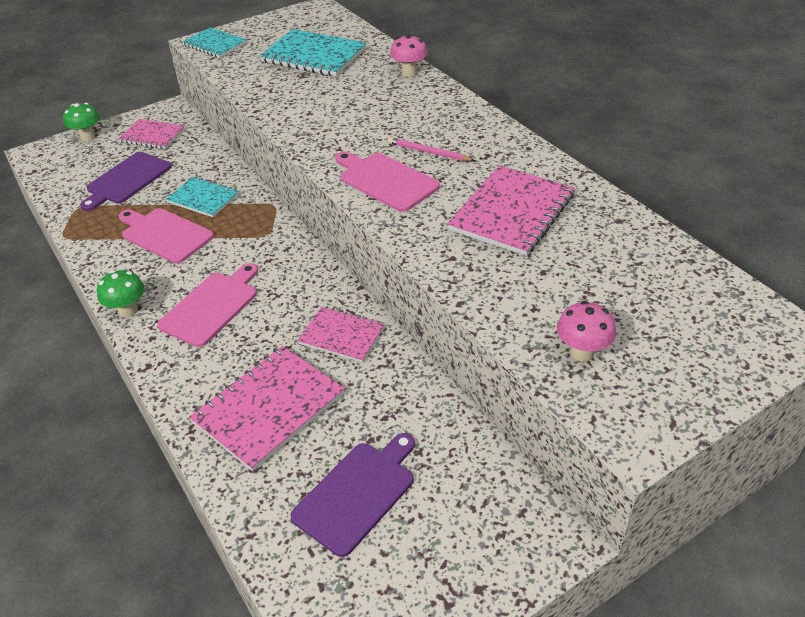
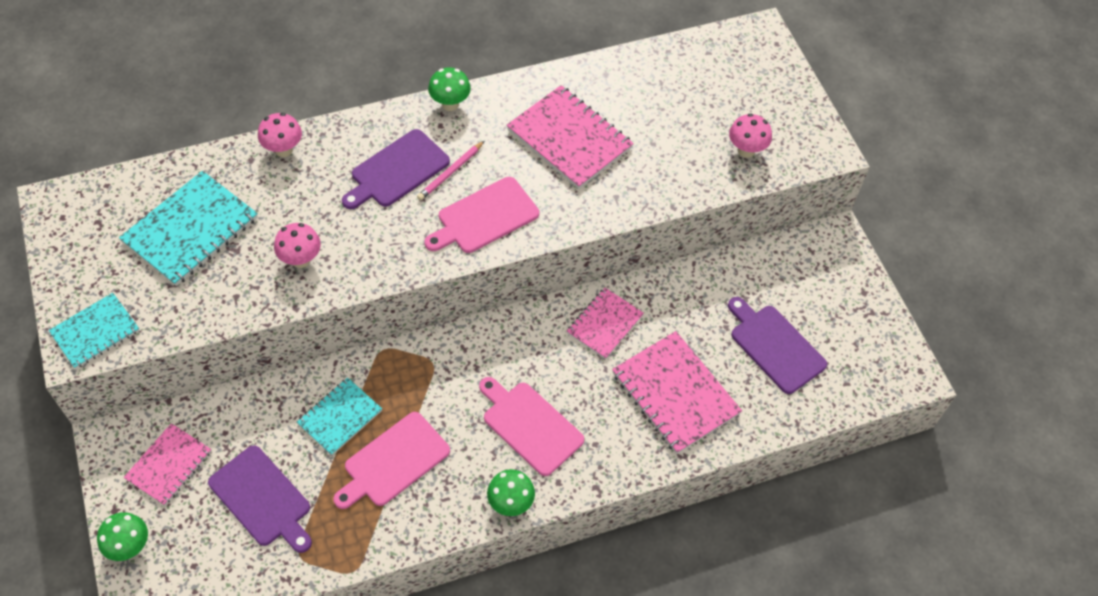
camera: 80 degrees left, 15 degrees up
(303, 103) = (301, 259): none -> pink mushroom
(415, 126) = (397, 171): none -> purple cutting board
(509, 136) = (450, 104): none -> green mushroom

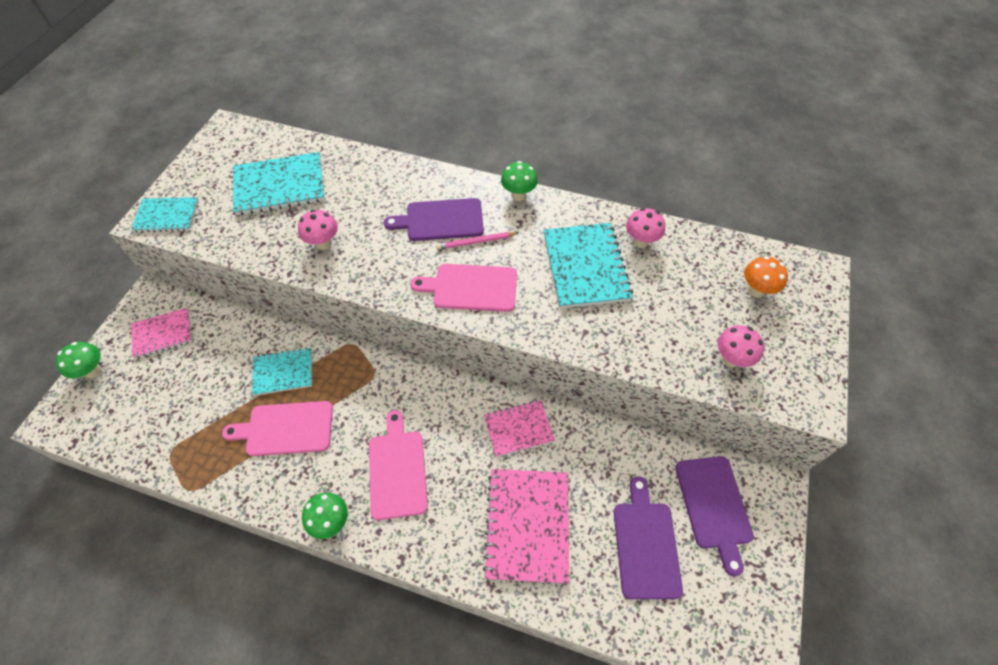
camera: 40 degrees right, 0 degrees up
(262, 499) = (188, 395): purple cutting board -> purple cutting board (714, 506)
(283, 150) = (382, 167): pink mushroom -> pink mushroom (640, 242)
(569, 139) = (585, 266): pink notebook -> turquoise notebook
(724, 79) = (756, 290): none -> orange mushroom

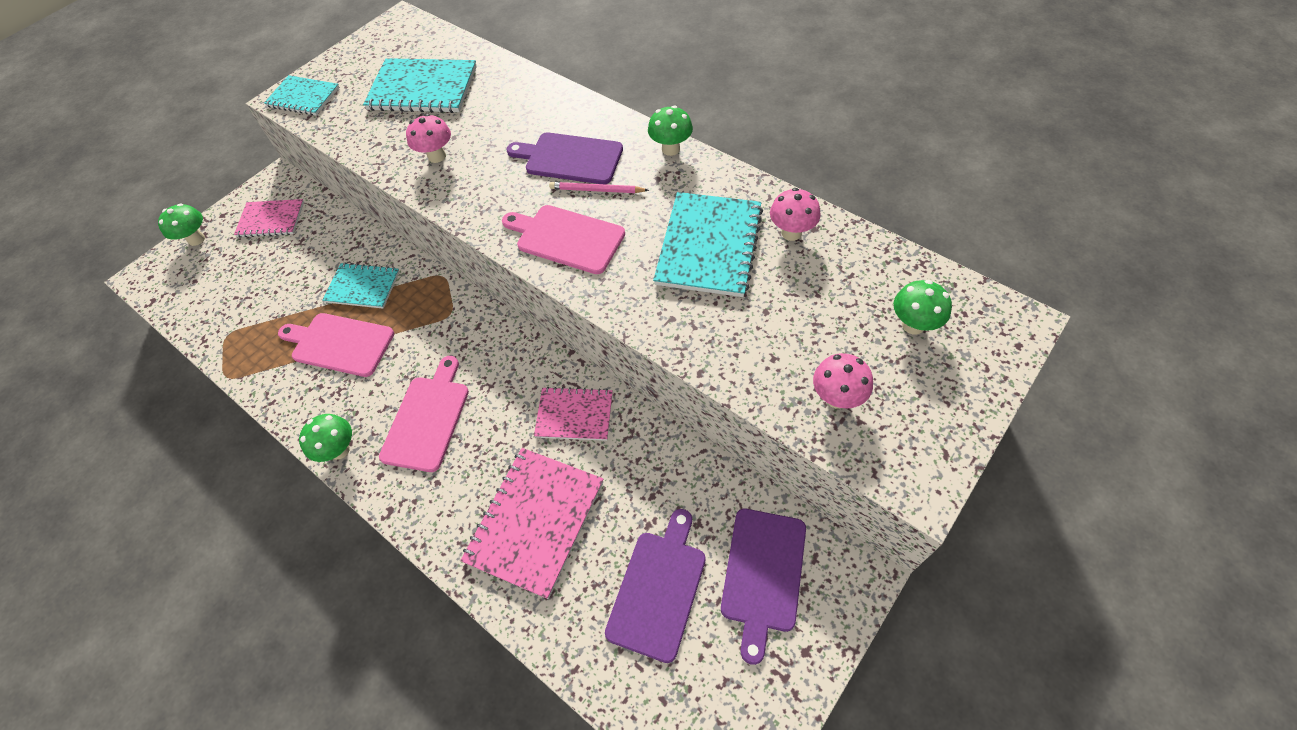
camera: 25 degrees right, 0 degrees up
(756, 290) = (913, 325): orange mushroom -> green mushroom

